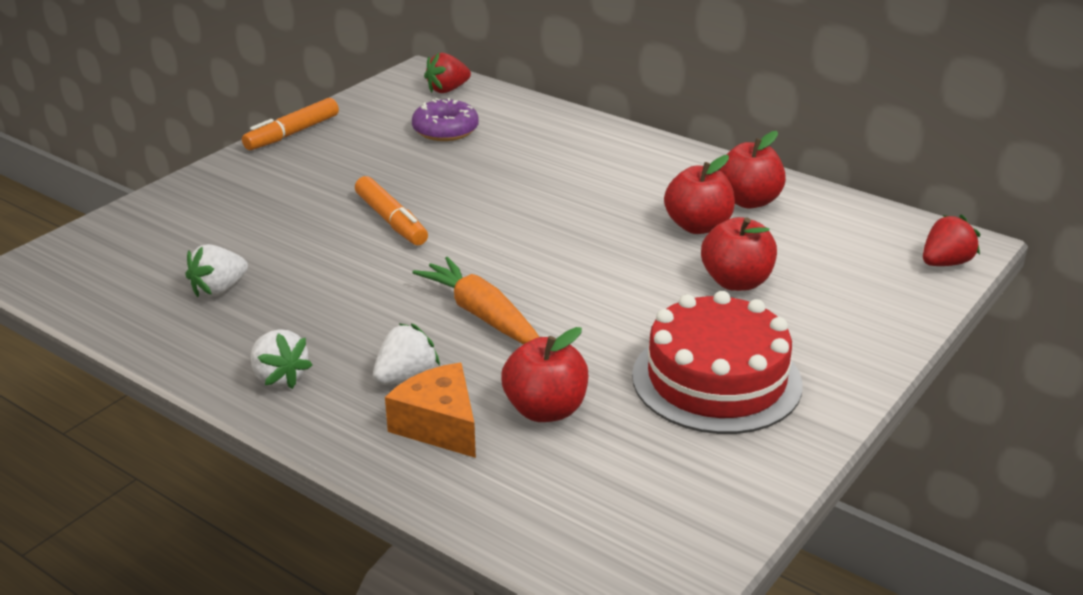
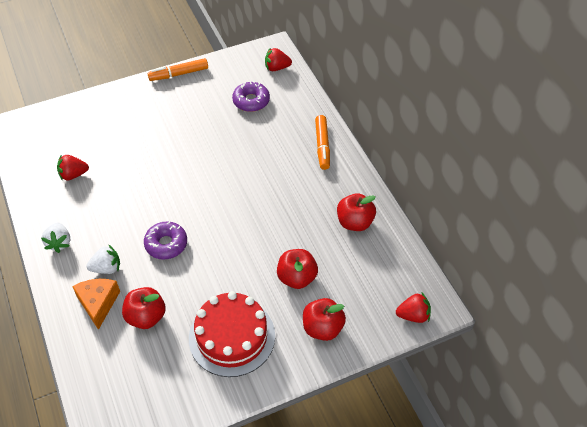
camera: 30 degrees right, 20 degrees up
(219, 289) = (73, 175): white strawberry -> red strawberry
(391, 220) = (176, 160): orange marker -> orange marker (322, 146)
(482, 315) = (166, 244): orange carrot -> purple donut
(698, 226) = (313, 229): red apple -> red apple (322, 328)

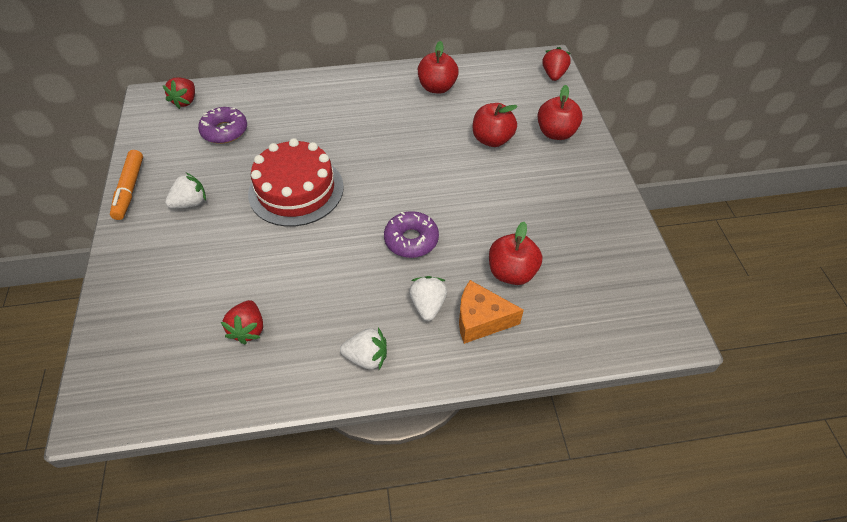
camera: 75 degrees left, 0 degrees up
(173, 109) = (190, 203): none -> white strawberry
(232, 337) = (553, 201): red cake -> red cake (296, 190)
(322, 146) = (326, 89): orange marker -> none

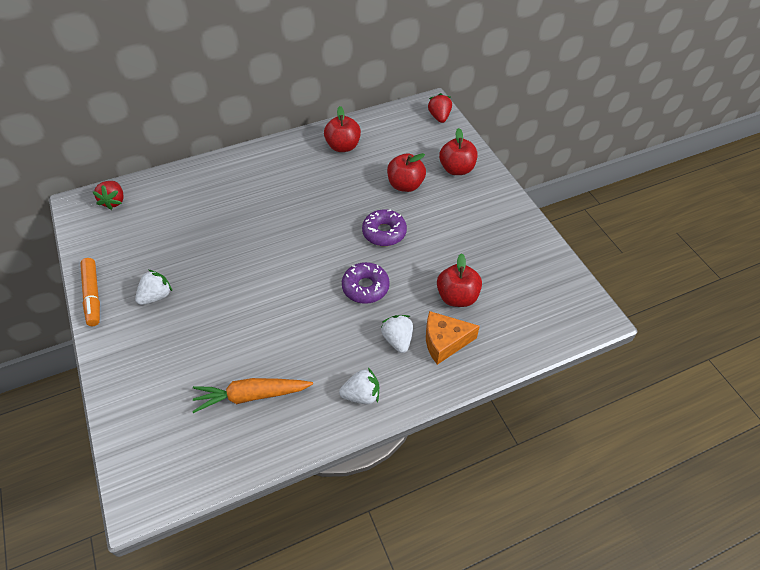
camera: 15 degrees left, 0 degrees up
(224, 131) = (163, 223): purple donut -> purple donut (384, 232)
(248, 329) = (251, 396): red strawberry -> orange carrot
(296, 190) = (249, 264): red cake -> none

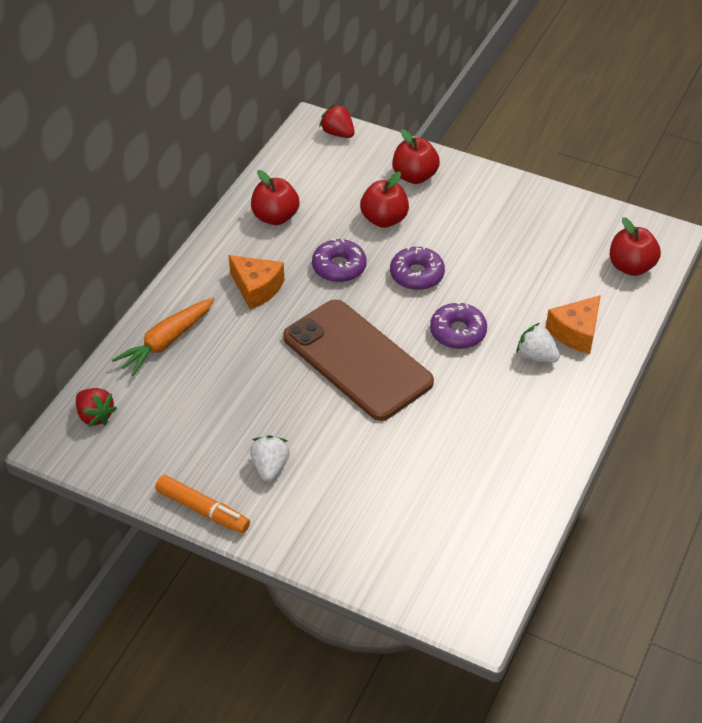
camera: 40 degrees left, 5 degrees down
(251, 396) = (469, 482): orange carrot -> orange carrot (167, 341)
(282, 182) = (256, 288): none -> orange cheese
(284, 263) = (357, 360): none -> brown phone
(343, 198) = (339, 267): none -> purple donut
(361, 395) = (558, 417): white strawberry -> none
(457, 297) = (544, 290): red apple -> red apple (631, 267)

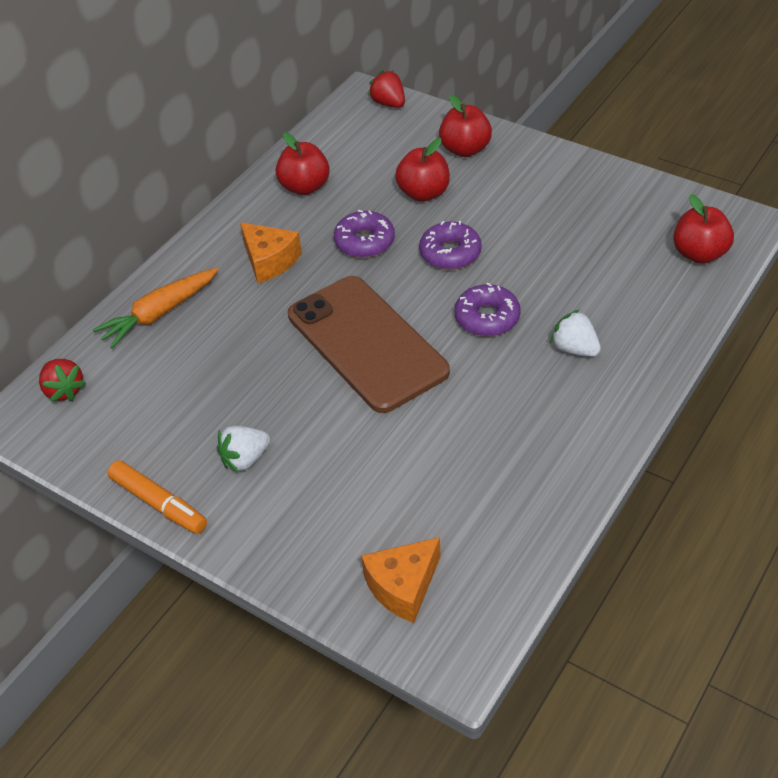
camera: 10 degrees right, 0 degrees up
(270, 467) = (245, 459): white strawberry -> white strawberry turned 135 degrees counterclockwise
(576, 332) = (625, 324): orange cheese -> orange cheese (403, 586)

